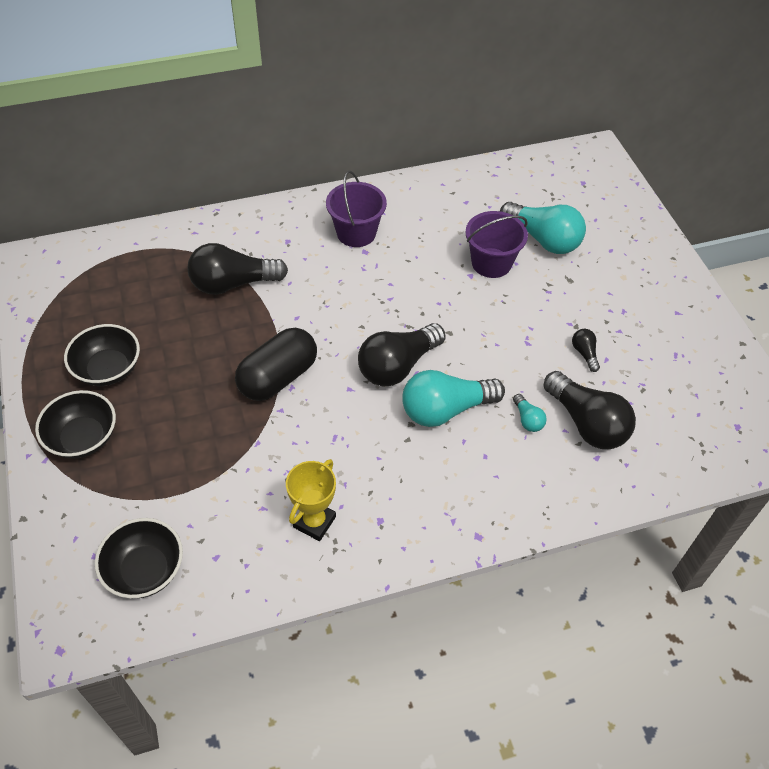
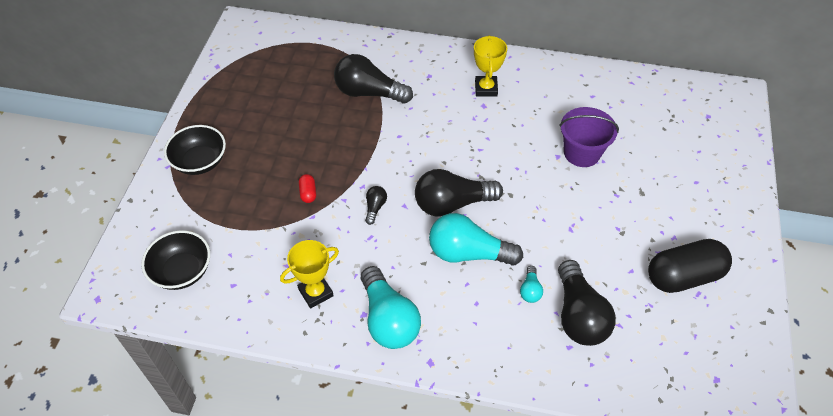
camera: 30 degrees right, 0 degrees up
(108, 369) = (245, 121): black bowl -> none
(236, 419) = (308, 193): none -> red capsule
(278, 377) = (357, 175): black capsule -> black capsule (683, 276)
(356, 233) = (486, 88): purple bucket -> yellow trophy
(543, 239) = (640, 150): turquoise light bulb -> turquoise light bulb (388, 319)
(584, 353) = (614, 258): black light bulb -> black light bulb (375, 208)

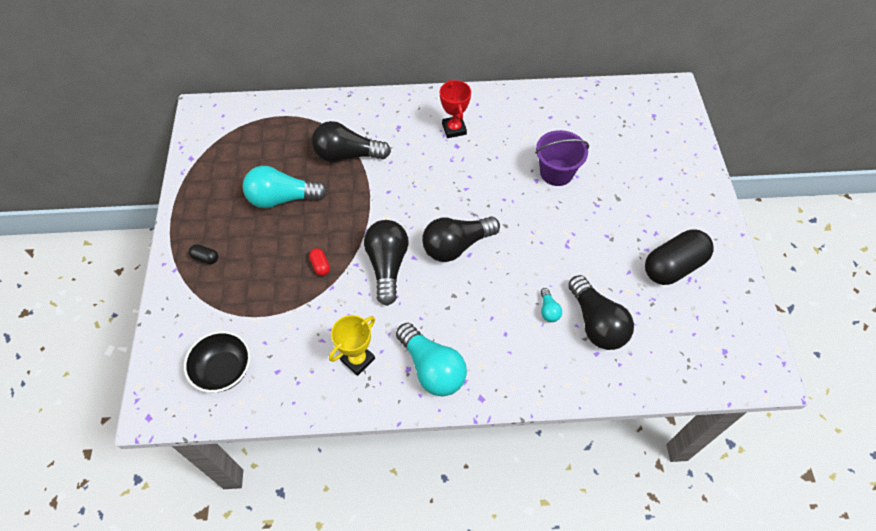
camera: 15 degrees left, 5 degrees up
(200, 162) = (205, 258): black bowl -> black capsule
(375, 208) = (387, 265): black light bulb -> black light bulb, size x2.22
(468, 253) = (484, 289): turquoise light bulb -> turquoise light bulb (282, 198)
(486, 88) = (454, 129): yellow trophy -> red trophy

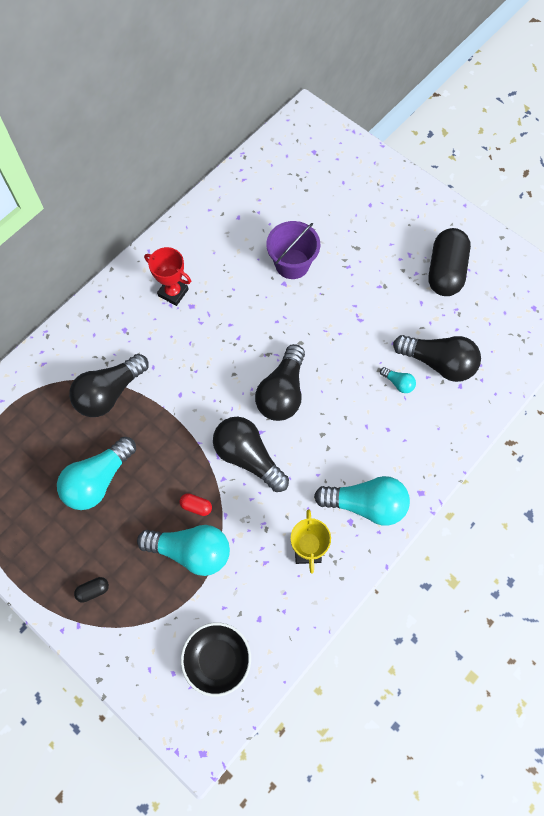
camera: 45 degrees left, 10 degrees up
(286, 289) = (191, 551): none -> turquoise light bulb

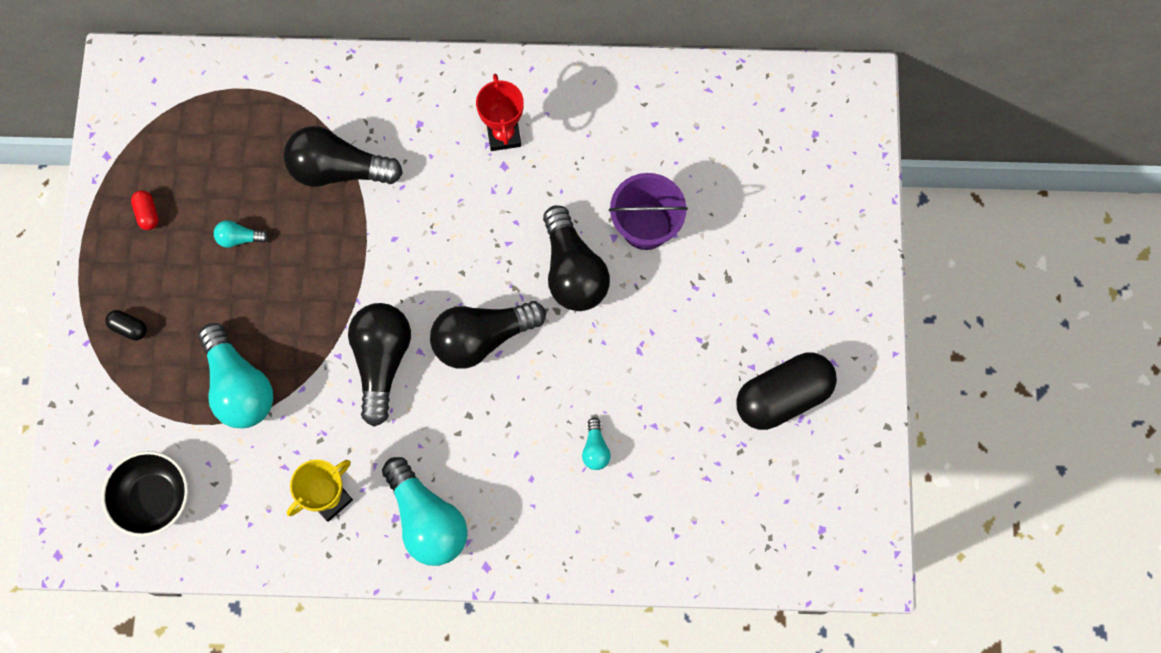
camera: 50 degrees right, 5 degrees up
(98, 480) = (239, 238): turquoise light bulb -> turquoise light bulb, size x0.45
(196, 506) = (288, 353): red capsule -> red capsule (147, 213)
(438, 363) = (657, 474): black light bulb -> black light bulb (573, 271)

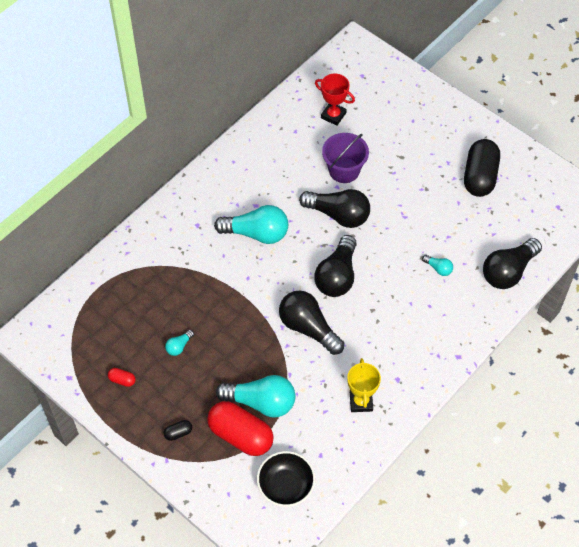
camera: 50 degrees left, 15 degrees down
(179, 398) = (240, 435): none -> red capsule
(338, 169) = (186, 276): black light bulb -> black light bulb (508, 271)
(427, 520) = (411, 365): turquoise light bulb -> turquoise light bulb (256, 233)
(503, 135) = (239, 194): red trophy -> red trophy (333, 115)

